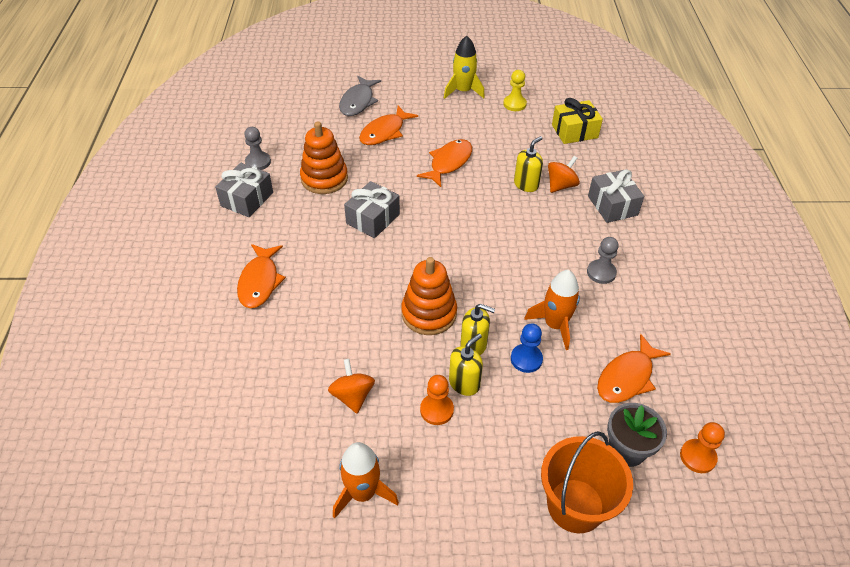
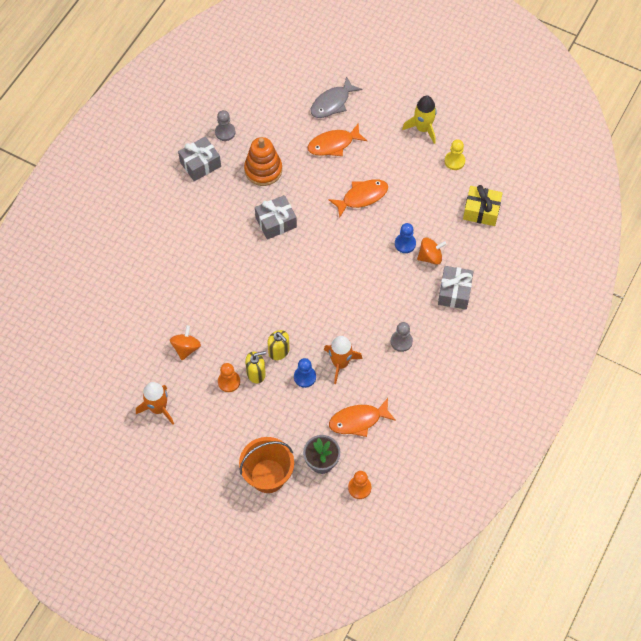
camera: 30 degrees right, 15 degrees up
(260, 282) = (174, 239): orange fish -> none
(429, 313) = (266, 315): orange stacking toy -> none
(526, 184) = (405, 244): yellow soap dispenser -> blue pawn

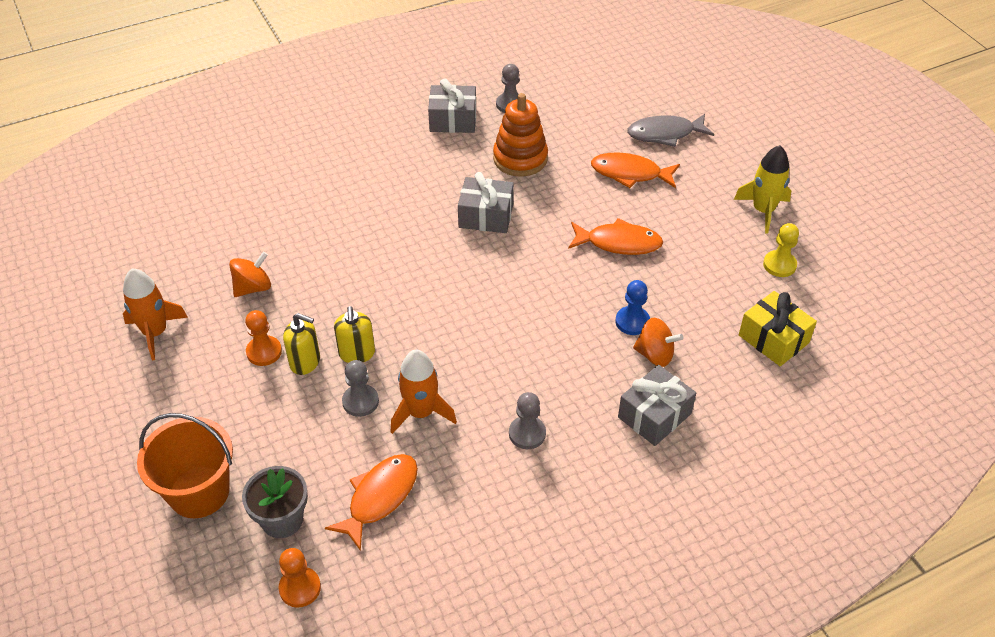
camera: 35 degrees right, 15 degrees down
(305, 377) = (360, 401): blue pawn -> grey pawn
(358, 420) = (379, 497): orange fish -> orange fish turned 105 degrees clockwise

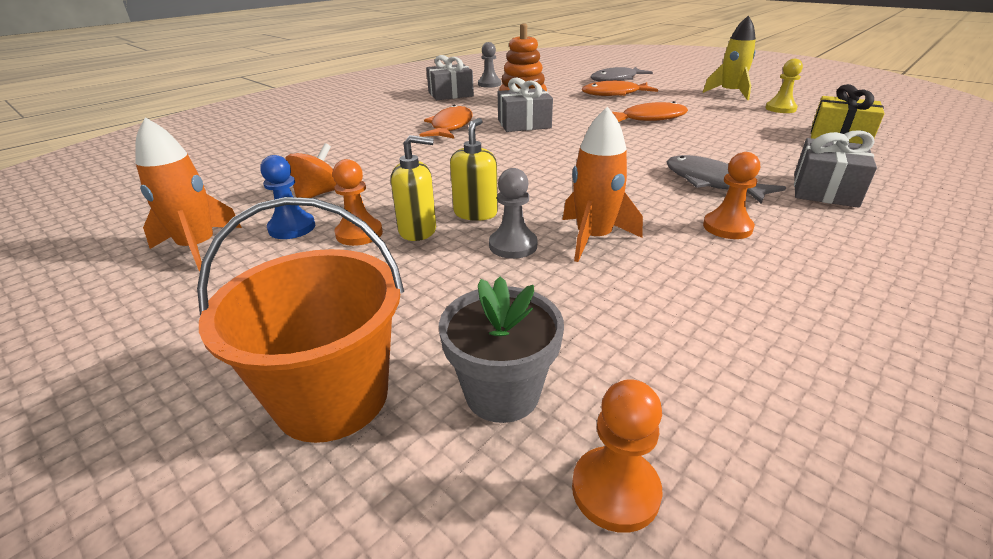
camera: 20 degrees left, 15 degrees down
(357, 353) = (475, 213): yellow soap dispenser -> yellow soap dispenser turned 135 degrees counterclockwise
(379, 497) = (625, 324): orange fish -> orange fish (450, 126)
(527, 433) = (727, 227): grey pawn -> orange pawn
(571, 374) = (711, 183): none -> grey fish
(632, 322) = (718, 148): blue pawn -> blue pawn (292, 228)
(655, 355) = (765, 159): orange spinning top -> none

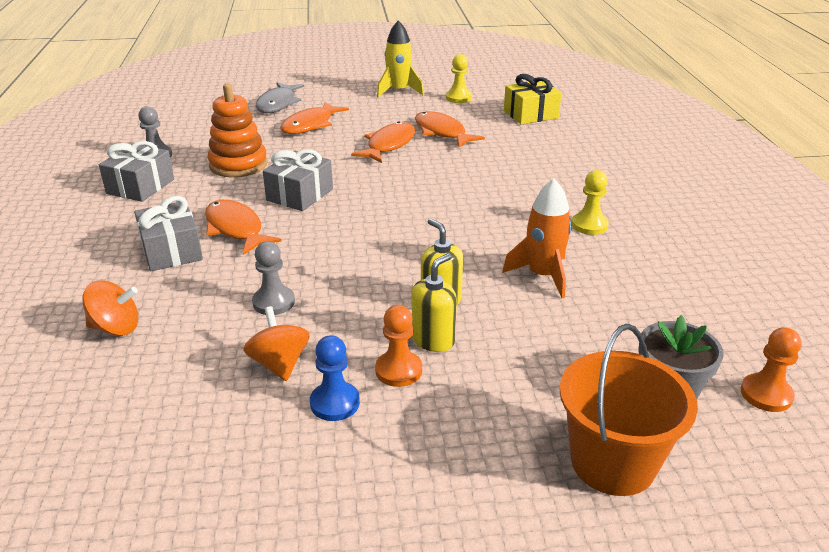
camera: 50 degrees left, 0 degrees up
(198, 247) = (298, 473): orange rocket -> none
(302, 144) = (116, 328): none -> orange spinning top
(513, 245) = (512, 310): grey pawn -> grey pawn (273, 302)
(711, 183) = (528, 193): grey fish -> none
(714, 124) = (442, 132): none -> orange fish
(727, 227) = (589, 225): orange pawn -> yellow pawn
(824, 190) = (588, 169): grey gift -> grey gift (171, 251)

